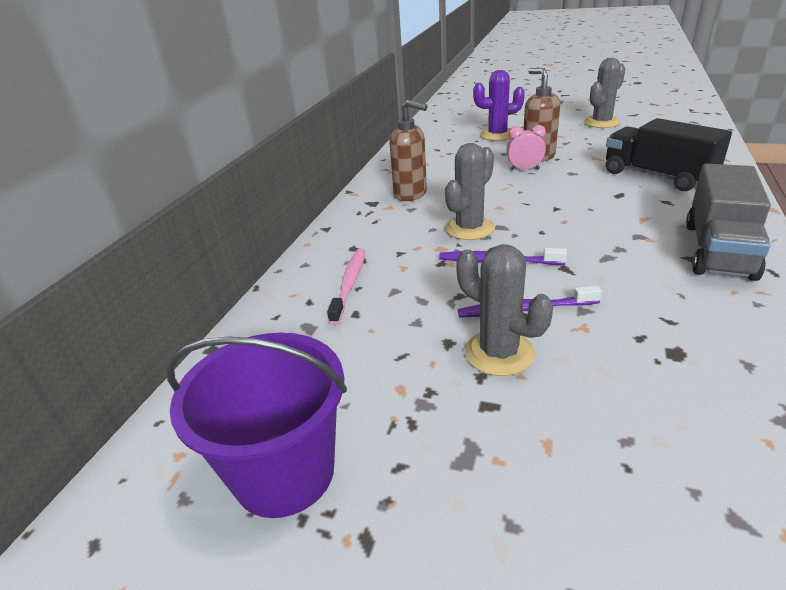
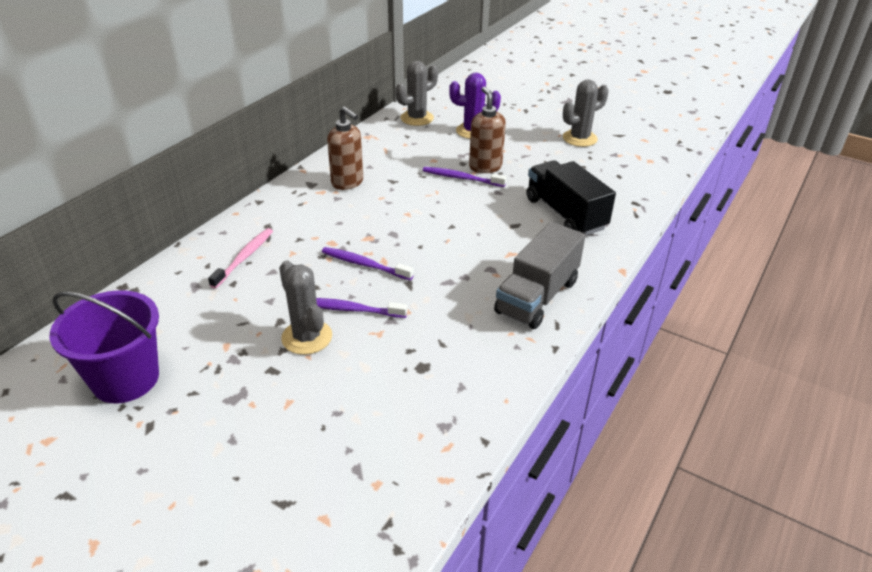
camera: 10 degrees right, 5 degrees up
(469, 228) = (367, 229): grey cactus -> grey cactus (417, 118)
(524, 169) = (462, 178): pink clock -> purple toothbrush

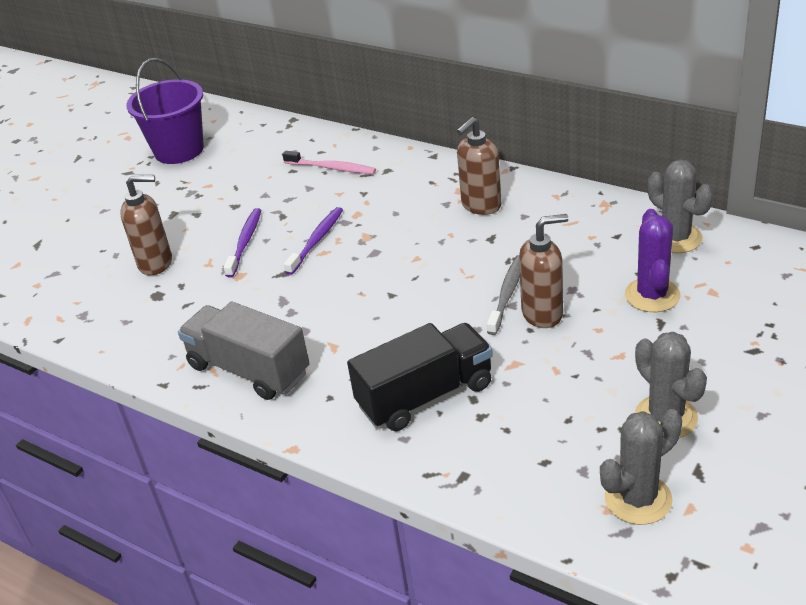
camera: 95 degrees right, 0 degrees up
(307, 337) = (210, 224): grey cactus -> grey cactus (638, 499)
(365, 374) = (156, 263): none -> brown soap dispenser
(462, 178) = (507, 294): purple toothbrush -> grey toothbrush

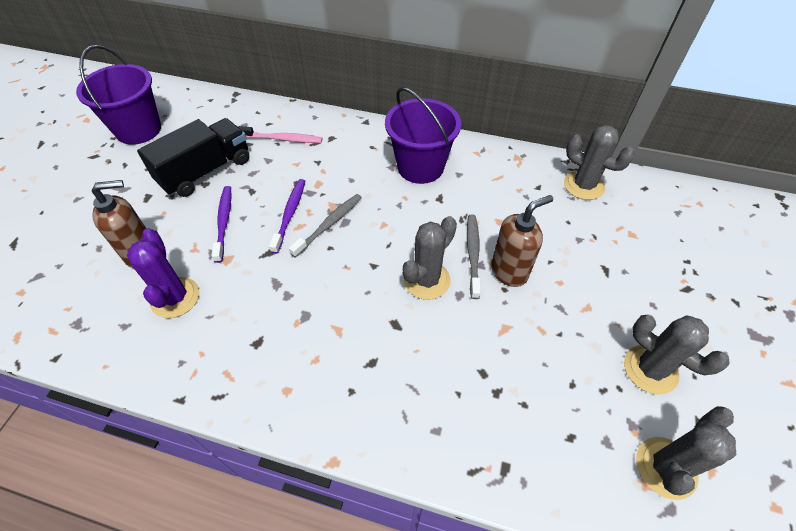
camera: 20 degrees left, 15 degrees up
(249, 370) = (264, 369): grey truck -> none
(355, 253) = (329, 225): none -> grey toothbrush
(425, 396) = (439, 376): black truck -> black truck (206, 171)
(445, 313) = (427, 280): none -> grey cactus
(481, 205) = (420, 167): brown soap dispenser -> purple bucket
(652, 295) = (588, 243): purple cactus -> purple cactus (175, 297)

